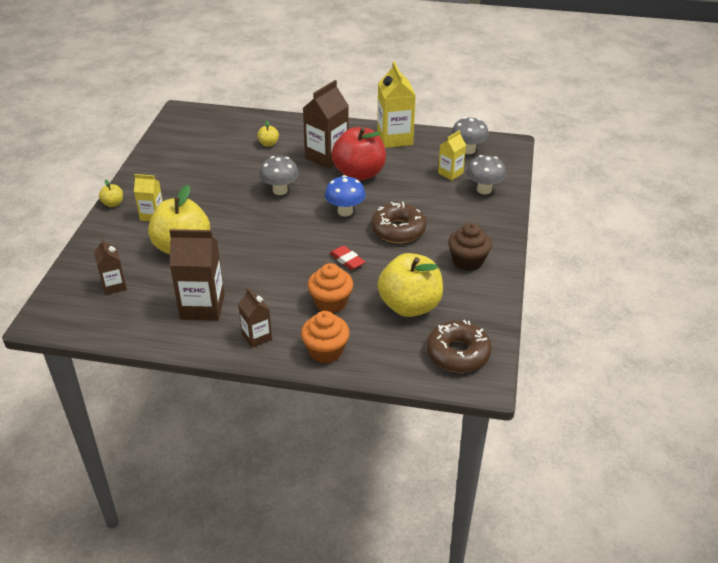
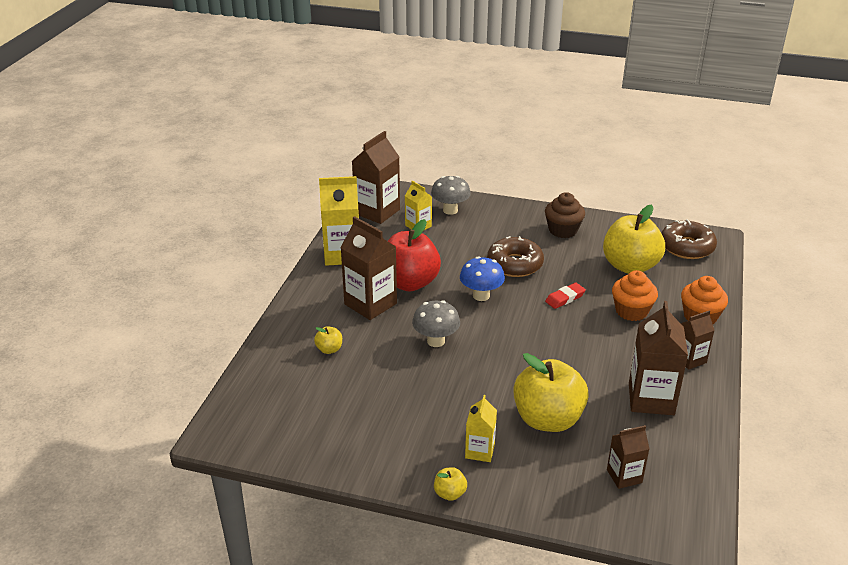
camera: 85 degrees left, 5 degrees down
(468, 150) = (377, 212): grey mushroom -> brown carton

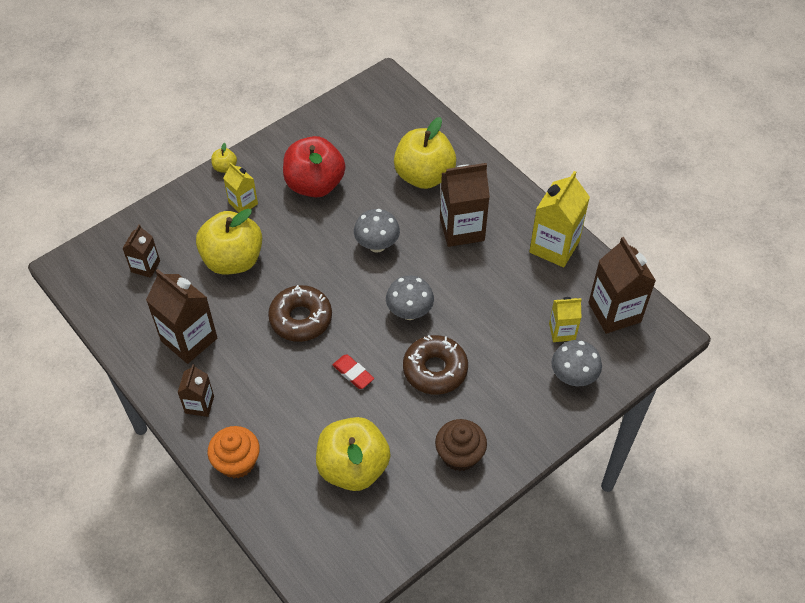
camera: 125 degrees right, 20 degrees up
(329, 349) = (424, 176): yellow apple -> yellow apple, size x2.39
(409, 283) = (471, 272): red apple -> red apple (315, 184)
(481, 296) = (409, 312): blue mushroom -> grey mushroom
(565, 298) = (353, 373): red eraser -> red eraser turned 45 degrees counterclockwise
(631, 311) = (292, 412): orange cupcake -> none
(687, 247) = (339, 552): brown donut -> brown donut (301, 318)

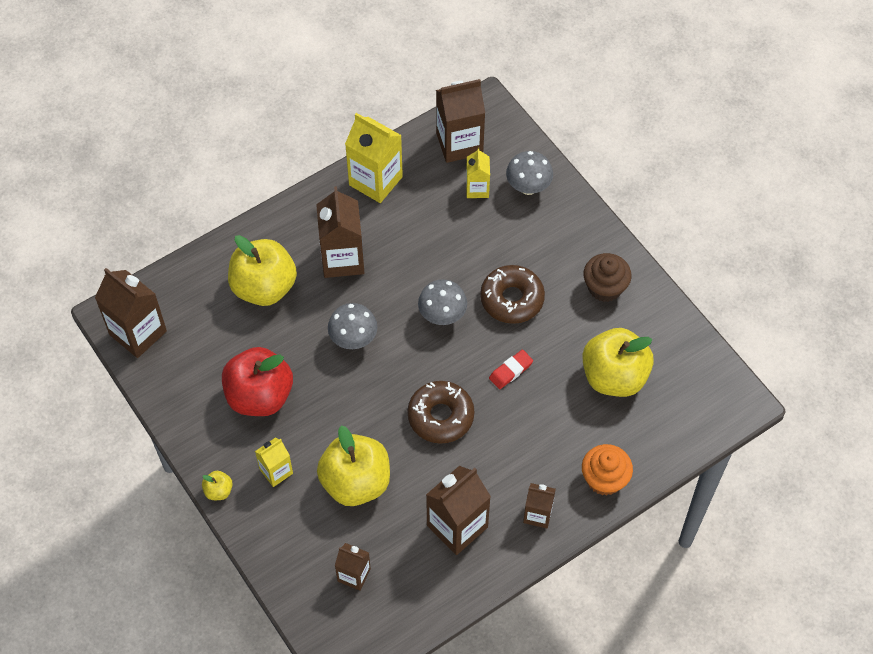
camera: 85 degrees left, 5 degrees up
(369, 99) = (138, 333): none -> brown carton

